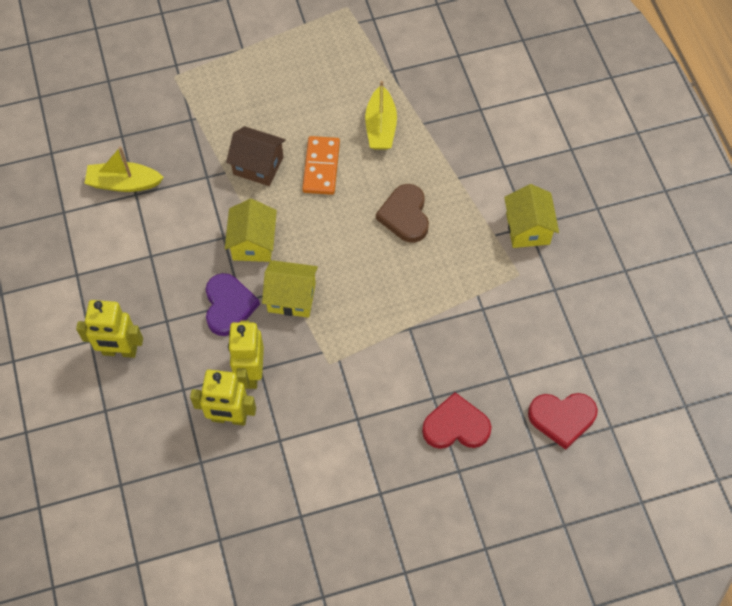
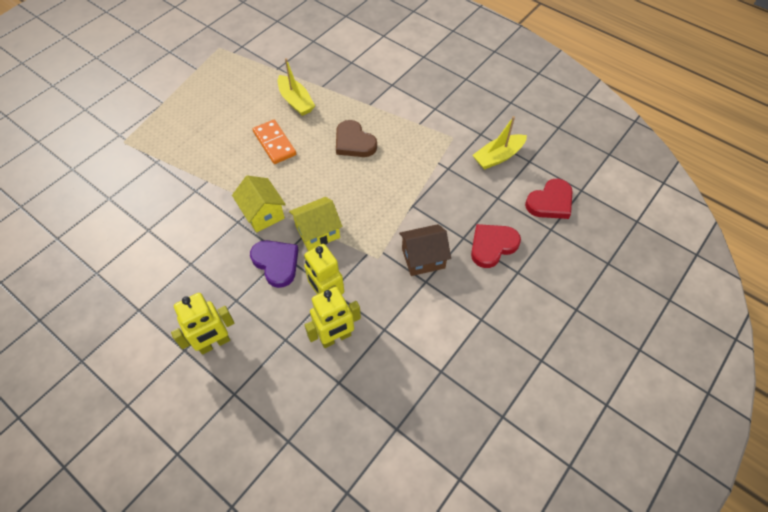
camera: 35 degrees left, 5 degrees down
(124, 183) = (133, 227): yellow boat -> yellow boat (498, 157)
(258, 166) = (229, 165): brown house -> brown house (423, 258)
(527, 228) = (436, 110): yellow house -> none

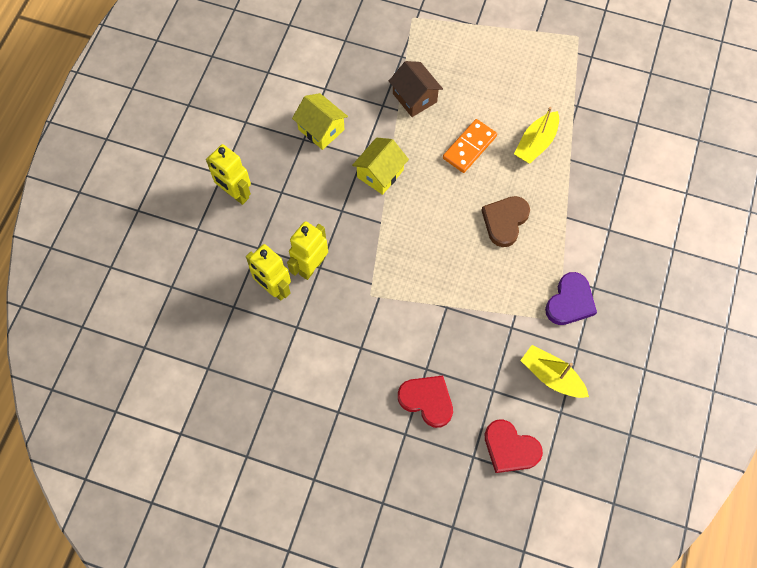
camera: 70 degrees right, 10 degrees up
(276, 263) = (330, 209): purple heart -> purple heart (570, 302)
(318, 232) = (378, 230): yellow house -> yellow house (321, 129)
(423, 258) = (386, 337): brown house -> brown house (414, 98)

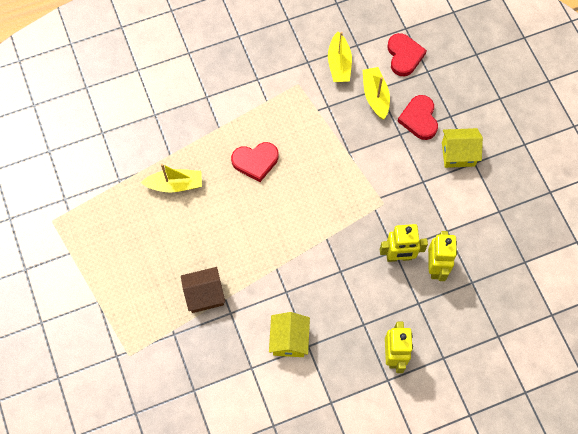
camera: 130 degrees left, 0 degrees up
(380, 173) = (289, 268): yellow house -> yellow house (458, 154)
(414, 98) = (204, 295): brown house -> brown house turned 60 degrees clockwise
(469, 147) = (216, 225): orange domino -> none
(486, 380) = (375, 96): none -> yellow boat
(505, 221) = (255, 161): brown heart -> red heart
(570, 302) = (280, 85): purple heart -> none

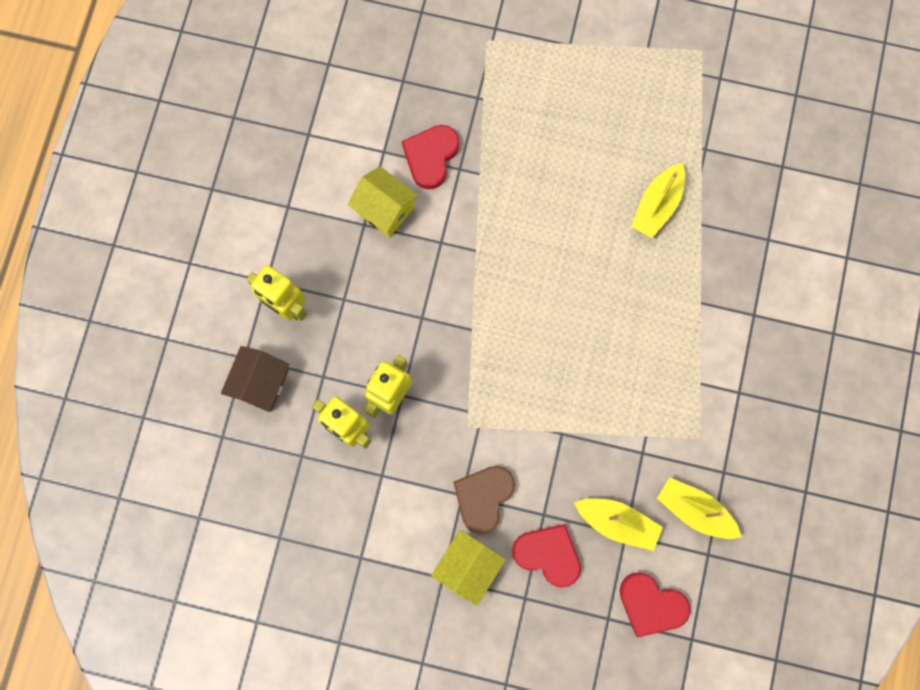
camera: 125 degrees right, 10 degrees up
(204, 295) = (499, 155): brown house -> brown house (261, 383)
(255, 161) = (625, 315): red heart -> red heart (431, 157)
(416, 170) = (483, 497): none -> brown heart

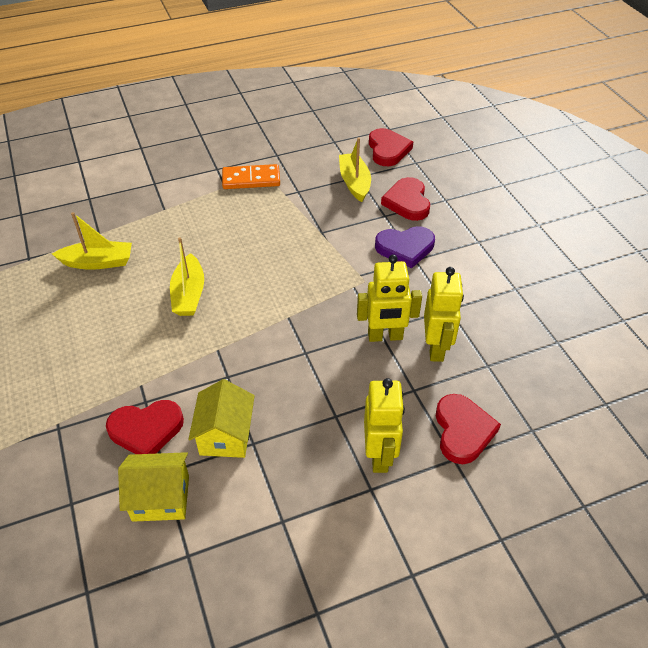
camera: 125 degrees left, 30 degrees down
(261, 383) = (463, 431): brown house -> red heart
(468, 566) = (457, 233): yellow house -> yellow house (161, 498)
(483, 497) = (405, 248): brown heart -> purple heart
(694, 510) = (313, 156): yellow boat -> yellow boat (189, 294)
(695, 417) = (251, 179): none -> orange domino

